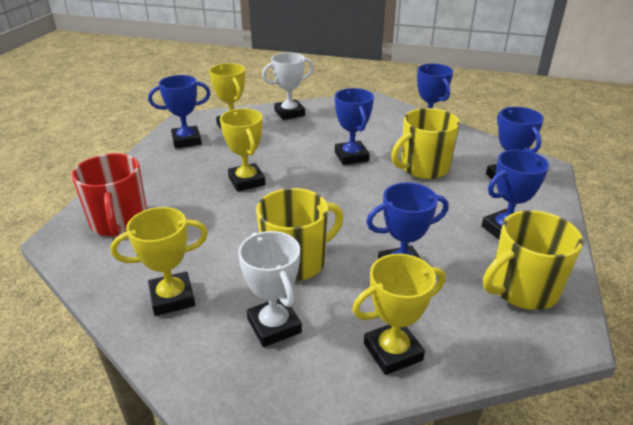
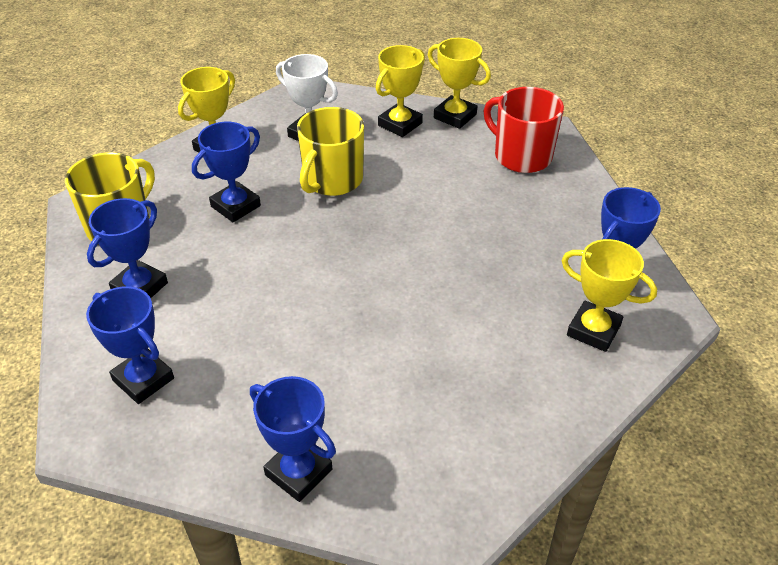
camera: 150 degrees right, 10 degrees up
(246, 181) = (464, 243): yellow trophy -> yellow trophy (455, 116)
(289, 113) = (551, 405): white trophy -> none
(351, 156) = (375, 337): blue trophy -> none
(423, 168) = (265, 355): yellow mug -> none

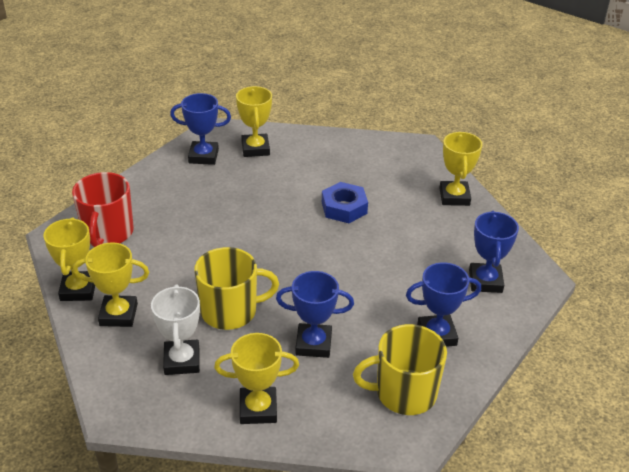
camera: 130 degrees left, 5 degrees down
(298, 472) = (454, 197): blue trophy -> yellow trophy
(392, 341) = (344, 208): none -> blue nut

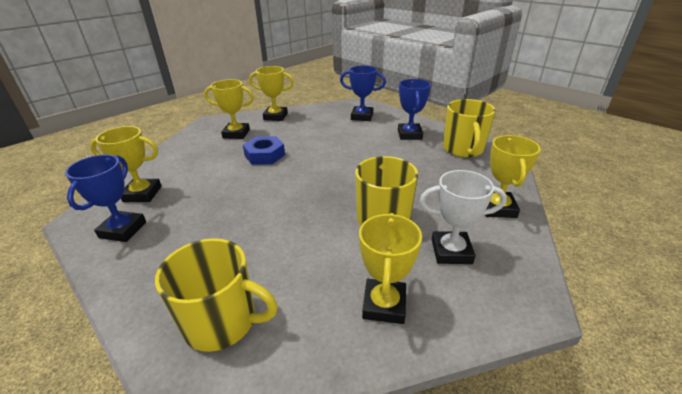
camera: 80 degrees left, 5 degrees down
(78, 290) = (332, 352): yellow trophy -> yellow trophy (236, 134)
(108, 233) = (222, 321): red mug -> yellow mug
(313, 344) = (422, 179): blue trophy -> none

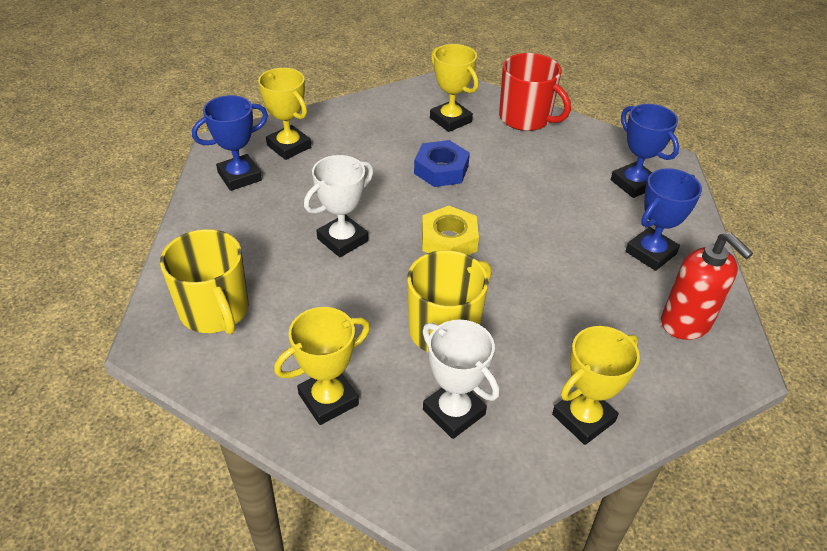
camera: 45 degrees right, 10 degrees up
(256, 217) = (342, 240): none -> white trophy
(275, 116) = (526, 118): yellow trophy -> red mug
(318, 180) = (449, 240): none -> yellow nut
(463, 149) = (686, 323): yellow mug -> red soap dispenser

